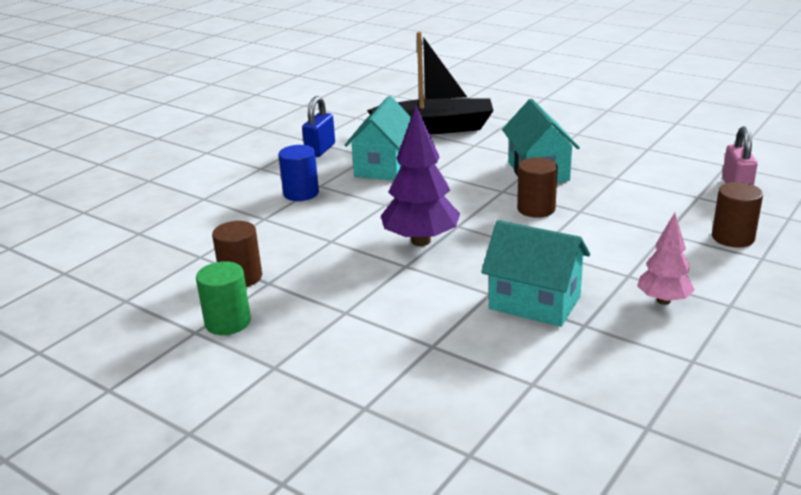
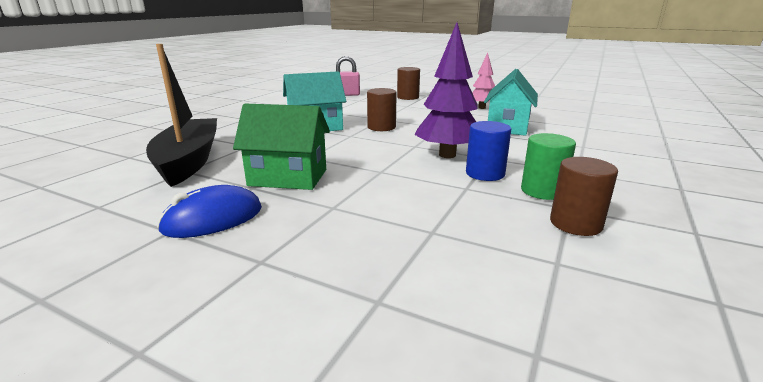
camera: 100 degrees left, 5 degrees down
(228, 322) = (658, 217): green cylinder -> green cylinder (542, 191)
(301, 193) = (357, 216): blue cylinder -> blue cylinder (485, 173)
(320, 150) = (213, 219): blue padlock -> blue mouse
(383, 167) = (288, 177): turquoise house -> green house

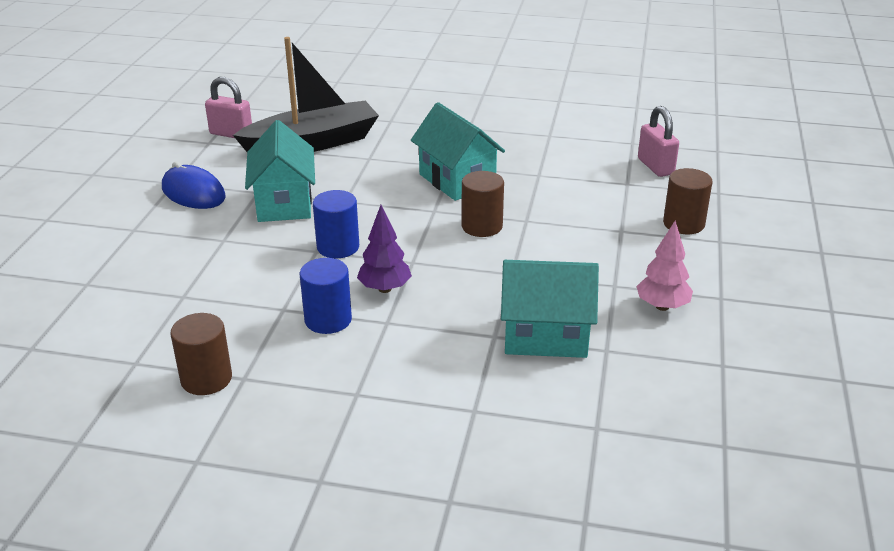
camera: 75 degrees right, 10 degrees up
(100, 193) = (231, 134): none -> pink padlock
(288, 177) = (284, 203): green house -> turquoise house
(380, 164) = (338, 247): none -> blue cylinder
(447, 155) = (385, 289): purple tree -> purple tree, size x0.61
(542, 191) = (285, 361): green cylinder -> none

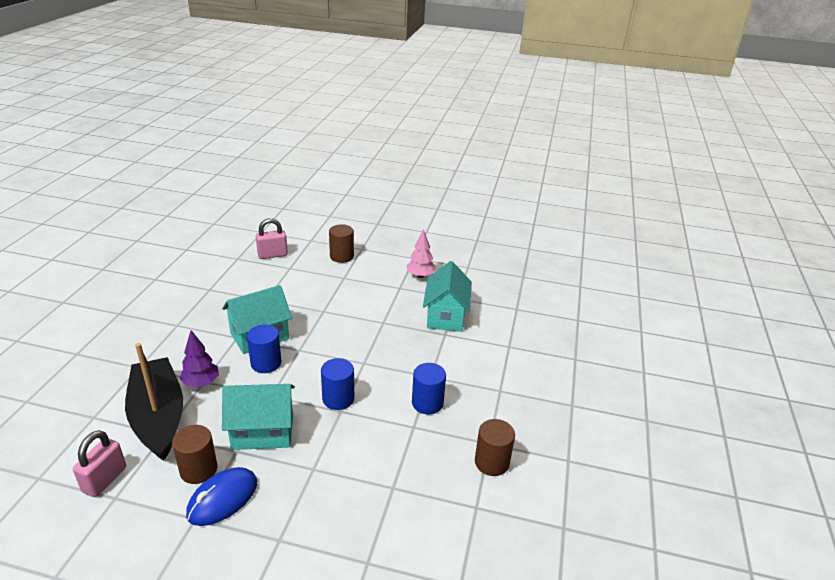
camera: 90 degrees left, 0 degrees up
(385, 289) = (394, 376): purple tree -> purple tree (201, 383)
(403, 191) = (266, 363): none -> blue cylinder
(482, 226) = (326, 329): brown cylinder -> brown cylinder (198, 469)

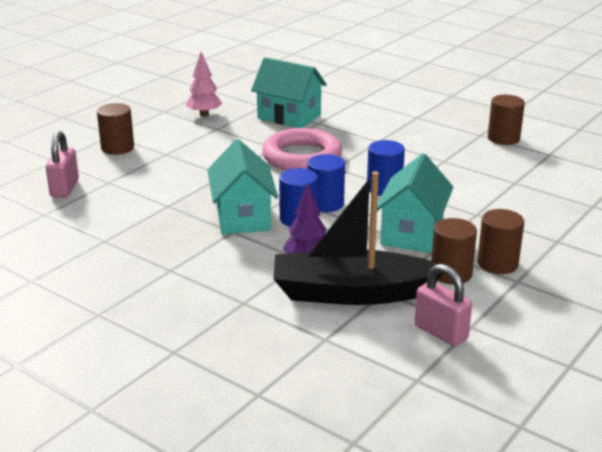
camera: 65 degrees left, 5 degrees down
(222, 499) = (497, 263): blue mouse -> brown cylinder
(373, 340) = (302, 157): none -> pink ring
(427, 403) = (416, 149): blue cylinder -> blue cylinder (325, 204)

